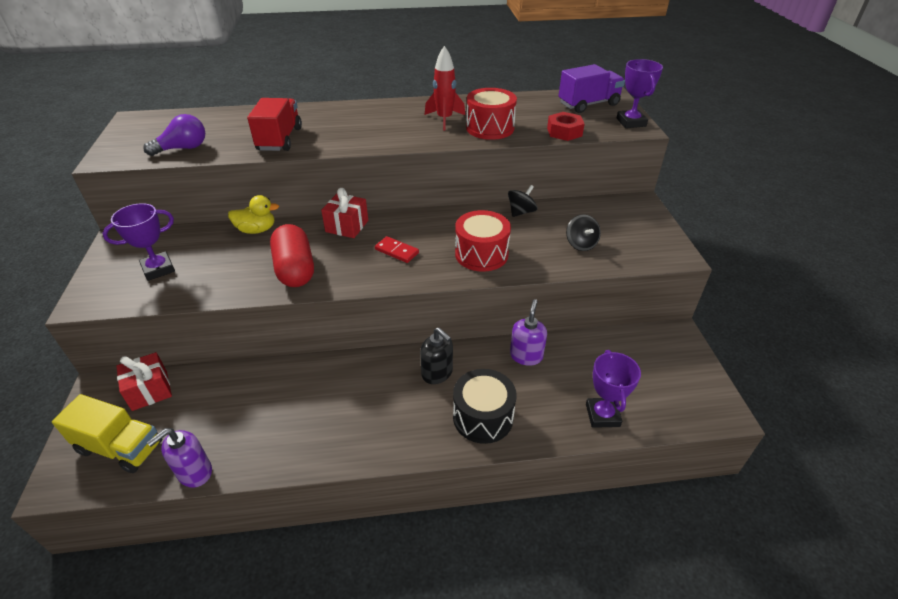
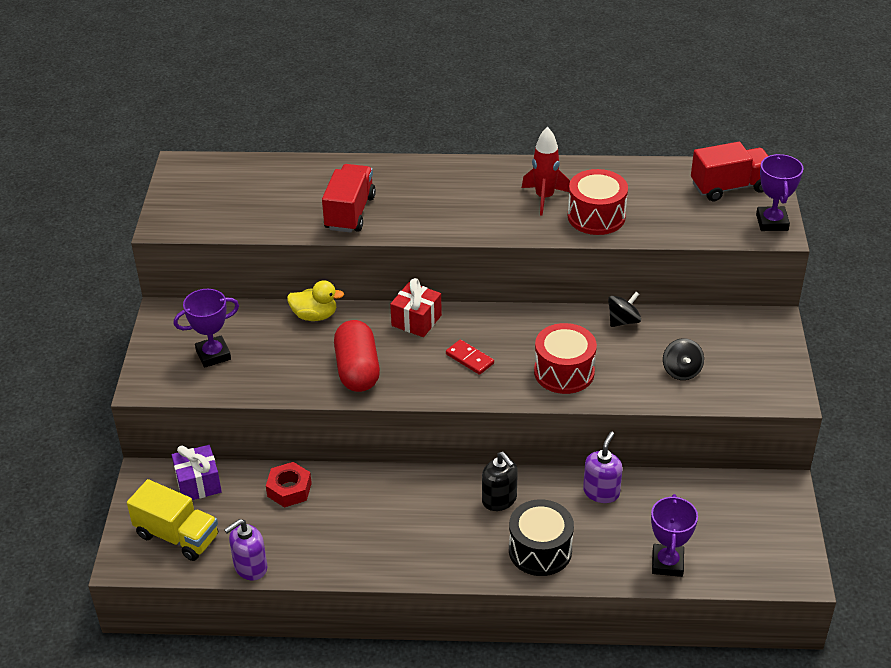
camera: 10 degrees right, 0 degrees up
(150, 390) = (198, 483): red gift -> purple gift
(183, 148) = (243, 217): purple light bulb -> none
(564, 132) = (684, 230): red nut -> red nut (289, 489)
(588, 104) = (730, 187): purple truck -> red truck

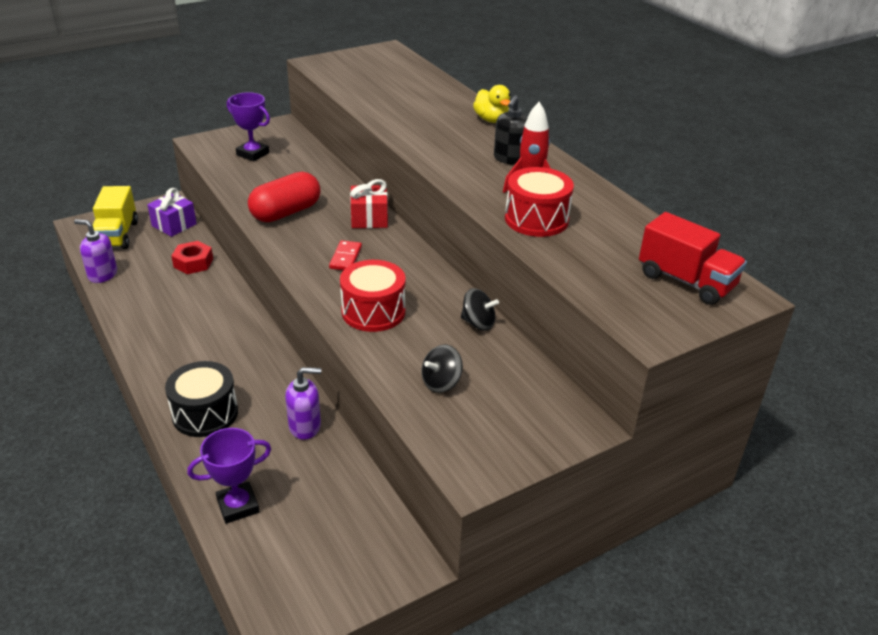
camera: 55 degrees right, 5 degrees down
(315, 316) = (332, 176): yellow duck -> yellow duck (492, 120)
(350, 213) = (405, 115): red truck -> none
(499, 500) = (252, 368): black soap dispenser -> black soap dispenser (510, 159)
(772, 222) = (663, 325): purple trophy -> none

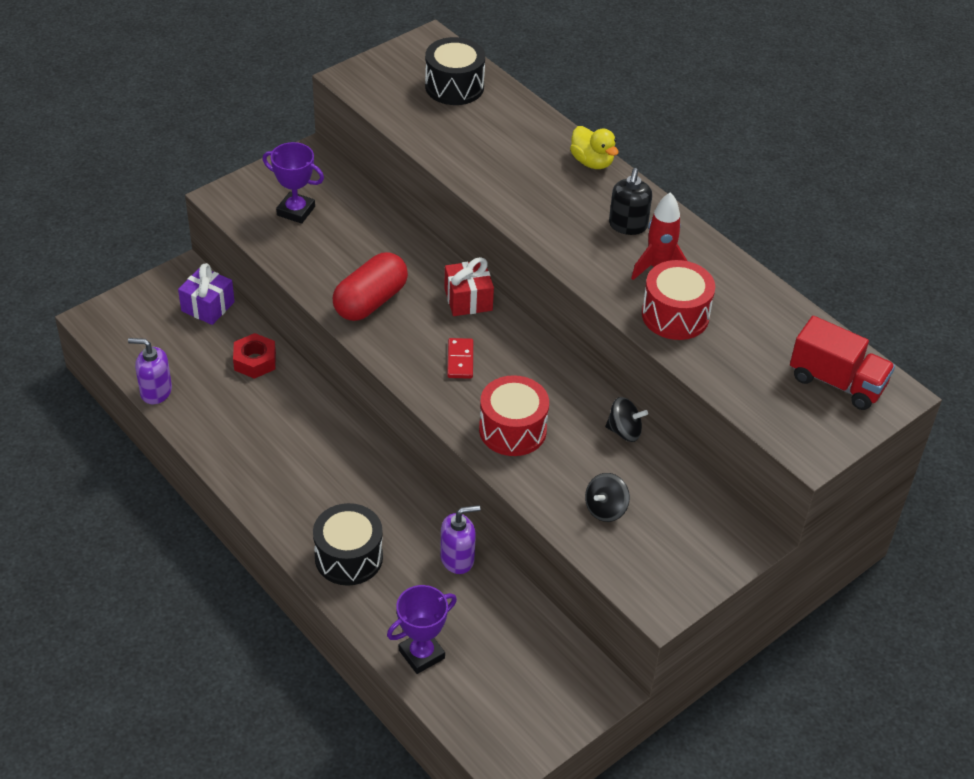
camera: 10 degrees left, 10 degrees up
(117, 235) = (145, 330): yellow truck -> none
(395, 72) = (454, 86): none -> black drum

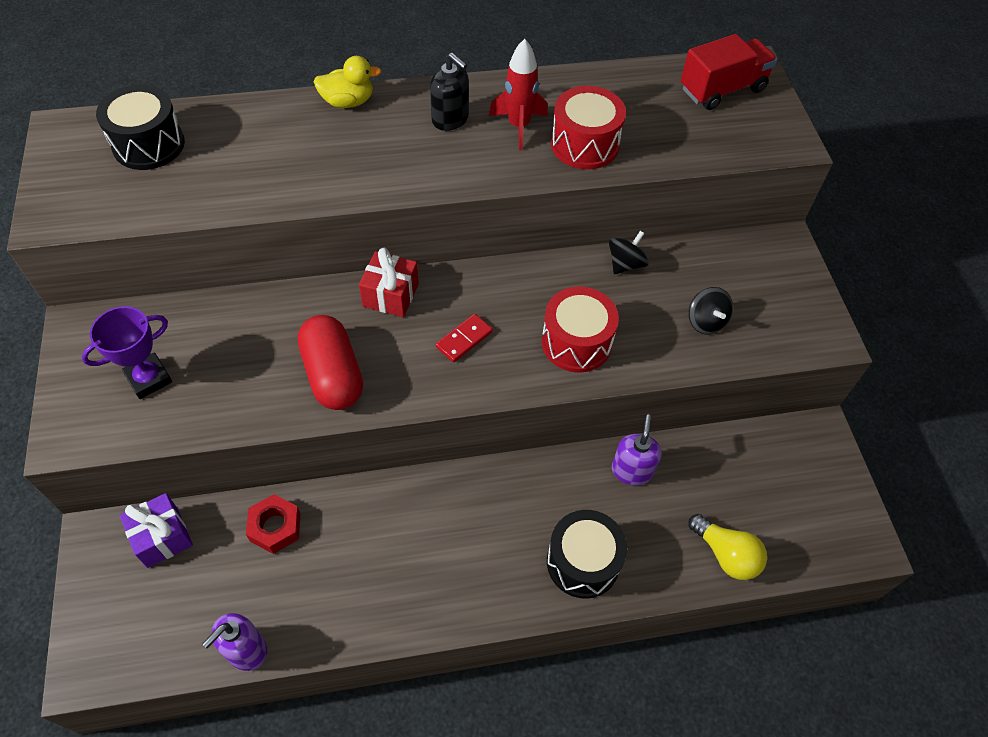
camera: 60 degrees left, 10 degrees up
(421, 654) = (725, 554): purple trophy -> yellow light bulb
(460, 360) = (464, 339): red domino -> red domino turned 75 degrees counterclockwise

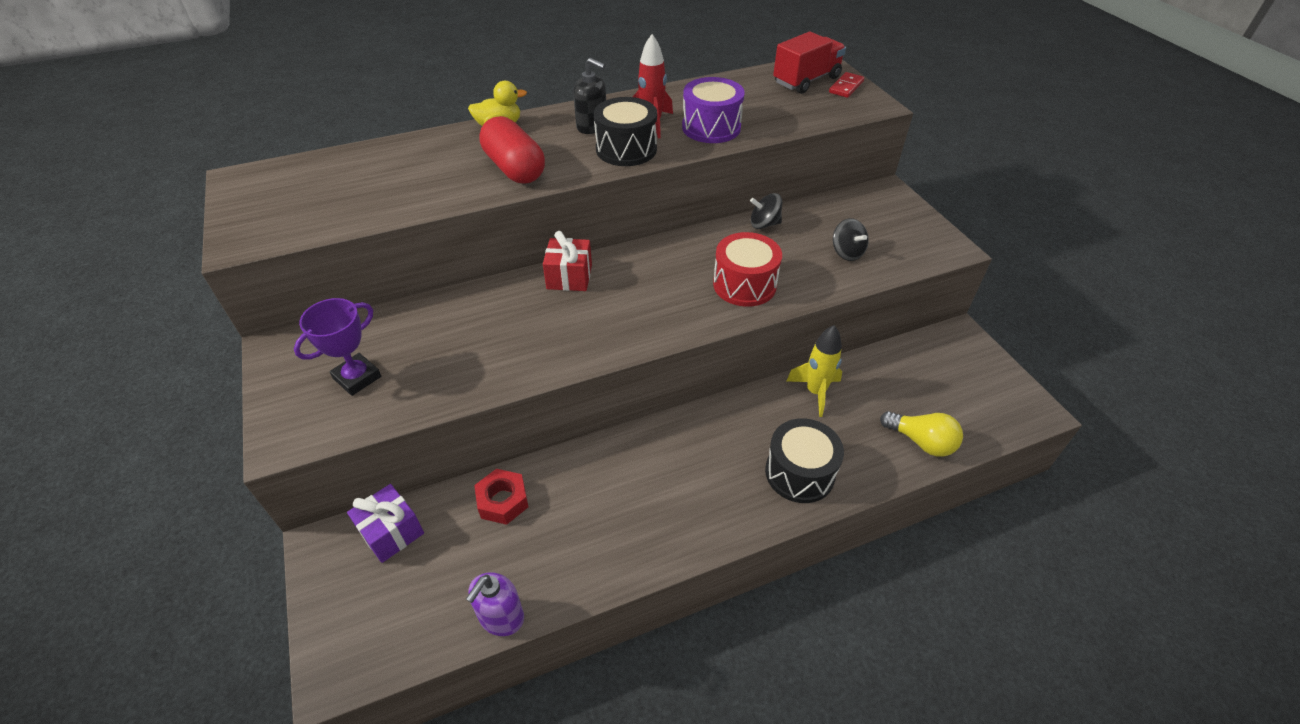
camera: 10 degrees left, 10 degrees down
(149, 144) = (325, 178): black drum -> black drum (626, 149)
(333, 374) = (535, 344): red capsule -> red capsule (514, 168)
(464, 339) = (645, 298): red domino -> red domino (846, 87)
(584, 144) = (711, 127): red drum -> purple drum
(625, 264) = (764, 224): black spinning top -> black spinning top turned 120 degrees counterclockwise
(632, 470) = (815, 392): purple soap dispenser -> yellow rocket

